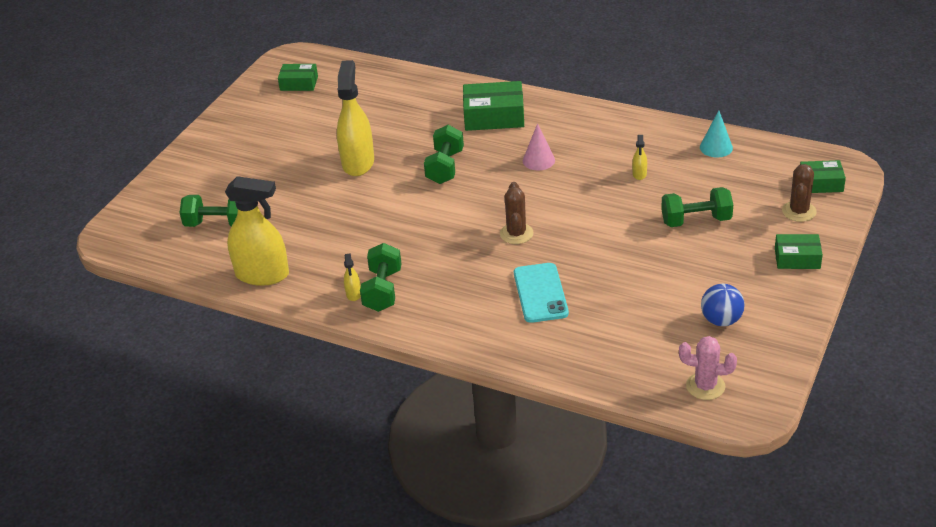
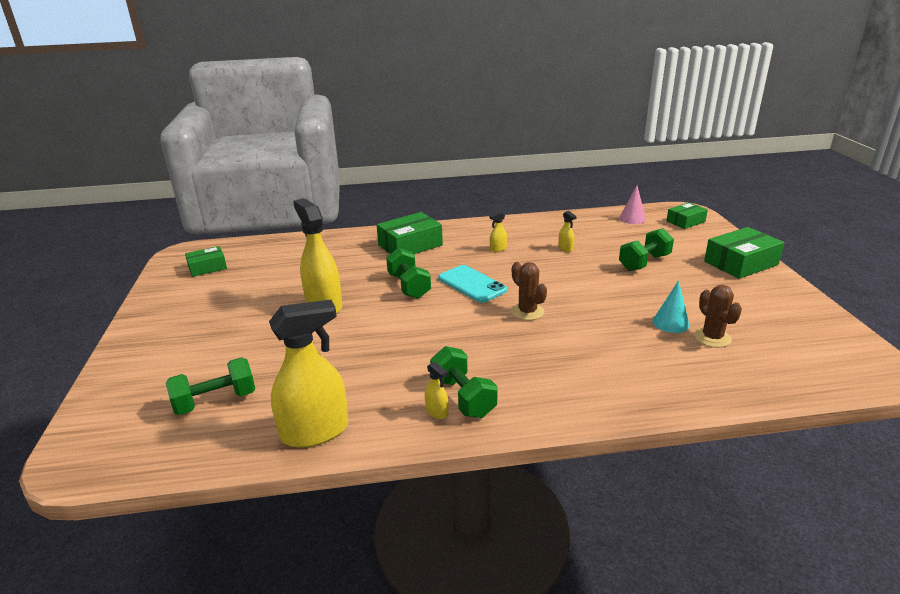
camera: 35 degrees left, 10 degrees down
(538, 160) = (480, 261): pink cone -> pink cone (632, 218)
(540, 293) = (605, 347): turquoise phone -> turquoise phone (472, 284)
(572, 151) = (498, 249): none -> yellow spray bottle
(705, 386) = (826, 365): pink cactus -> none
(716, 147) = (593, 221): turquoise cone -> turquoise cone (670, 323)
(721, 320) = (759, 316): blue ball -> none
(797, 258) = (741, 263): green box -> green box, size x1.63
(799, 211) = (698, 238): brown cactus -> brown cactus (712, 337)

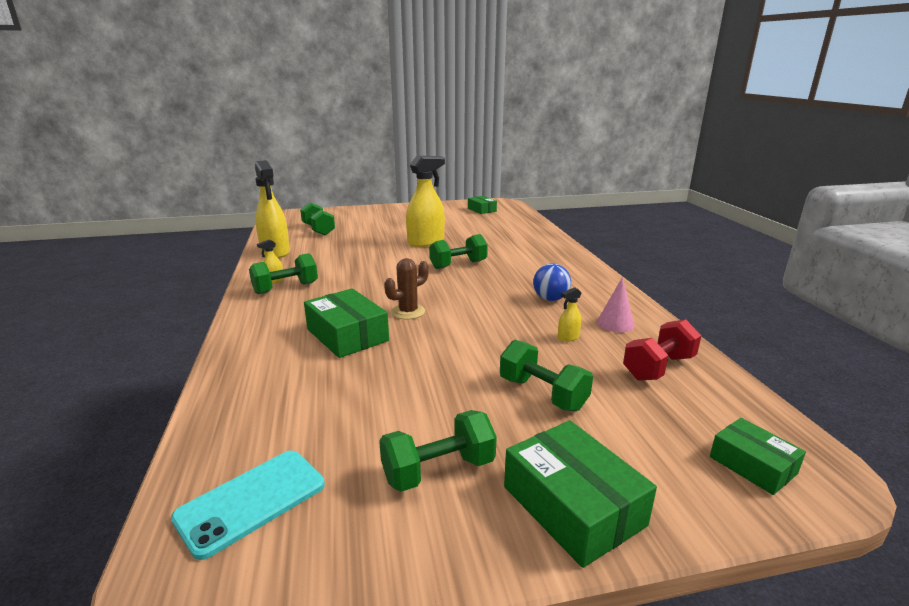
camera: 85 degrees right, 5 degrees down
(410, 245) = (543, 261): green box -> green box (347, 335)
(472, 284) = (464, 288): turquoise phone -> turquoise phone (251, 501)
(498, 249) = (550, 299): yellow spray bottle -> blue ball
(600, 227) = (658, 367): none -> red dumbbell
(632, 218) = (718, 401): pink cone -> pink cone (615, 323)
(670, 323) = (371, 394): turquoise cone -> none
(712, 337) = (329, 422): brown cactus -> none
(737, 297) = (438, 470): none -> green dumbbell

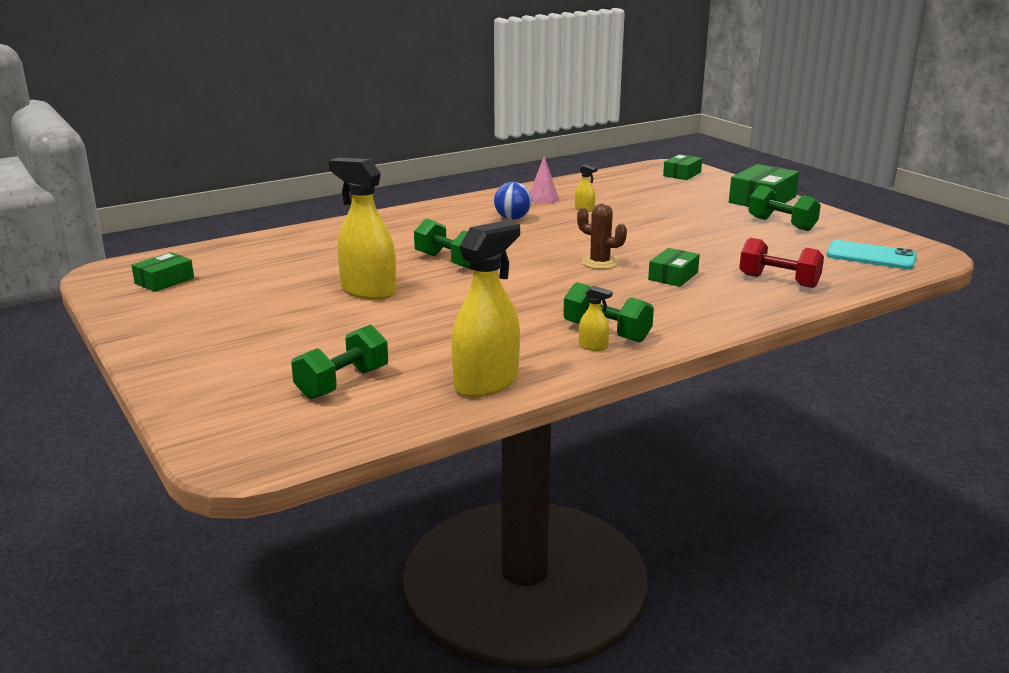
camera: 110 degrees left, 0 degrees up
(347, 335) = (673, 276): green box -> green box, size x0.61
(542, 394) = (674, 210): green dumbbell -> none
(658, 367) = (602, 188): red dumbbell -> red dumbbell (778, 281)

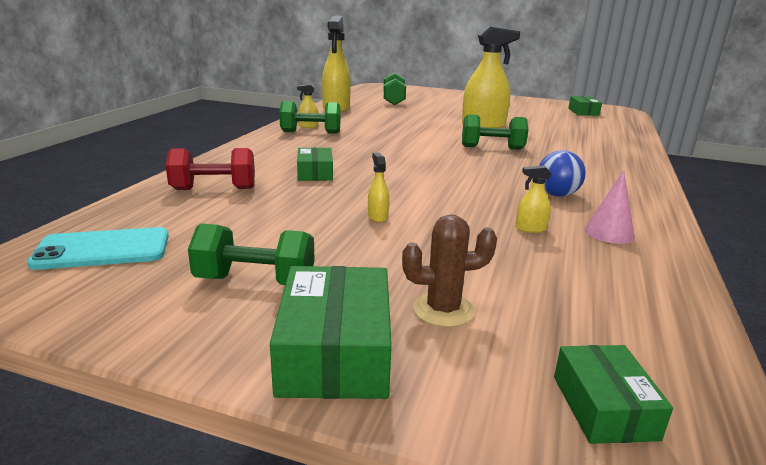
camera: 140 degrees right, 0 degrees up
(599, 263) = (390, 170): brown cactus -> brown cactus (443, 310)
(670, 235) = (377, 217): none -> yellow spray bottle

